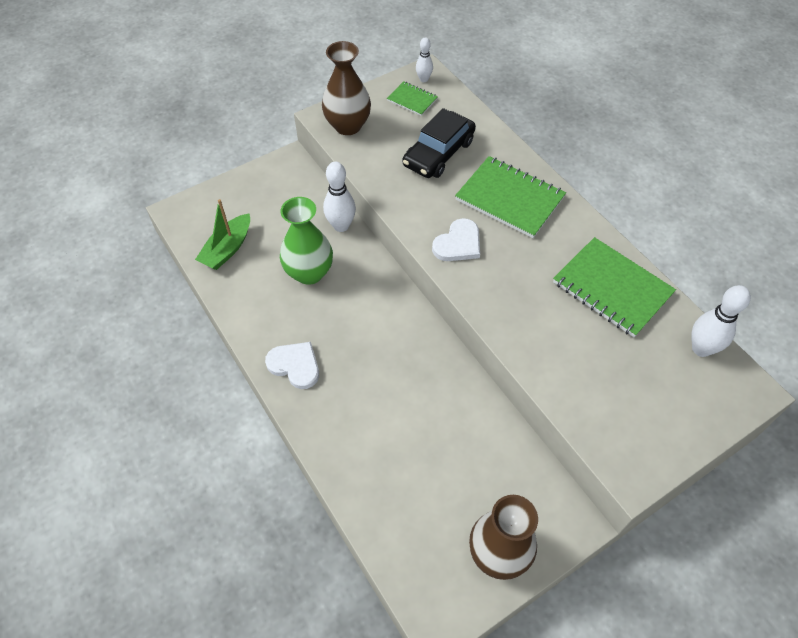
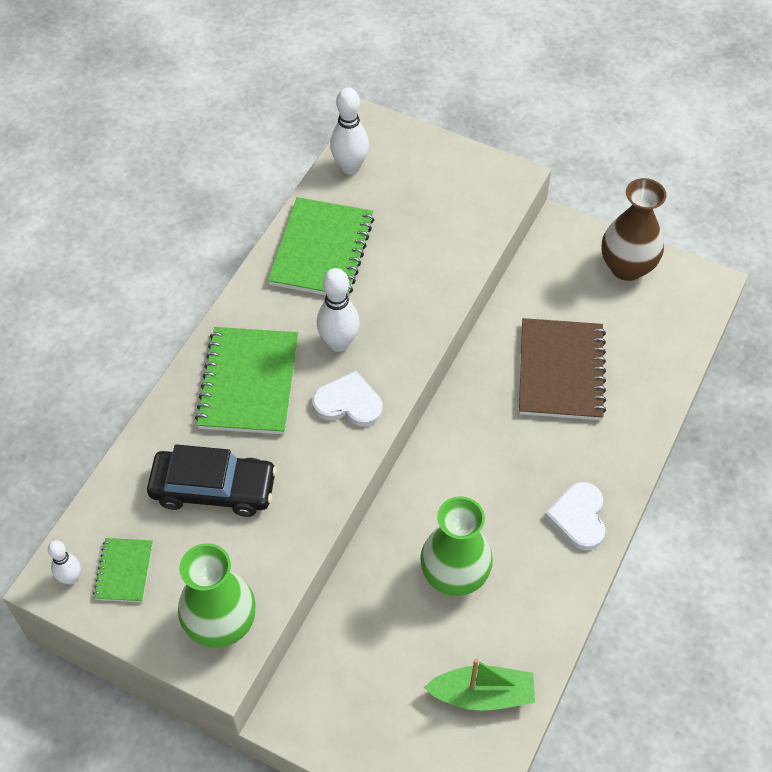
camera: 120 degrees left, 0 degrees up
(341, 226) = (362, 582): white bowling pin -> white bowling pin (339, 343)
(348, 126) = (221, 624): brown vase -> green vase
(421, 428) = (560, 371): none -> brown notebook

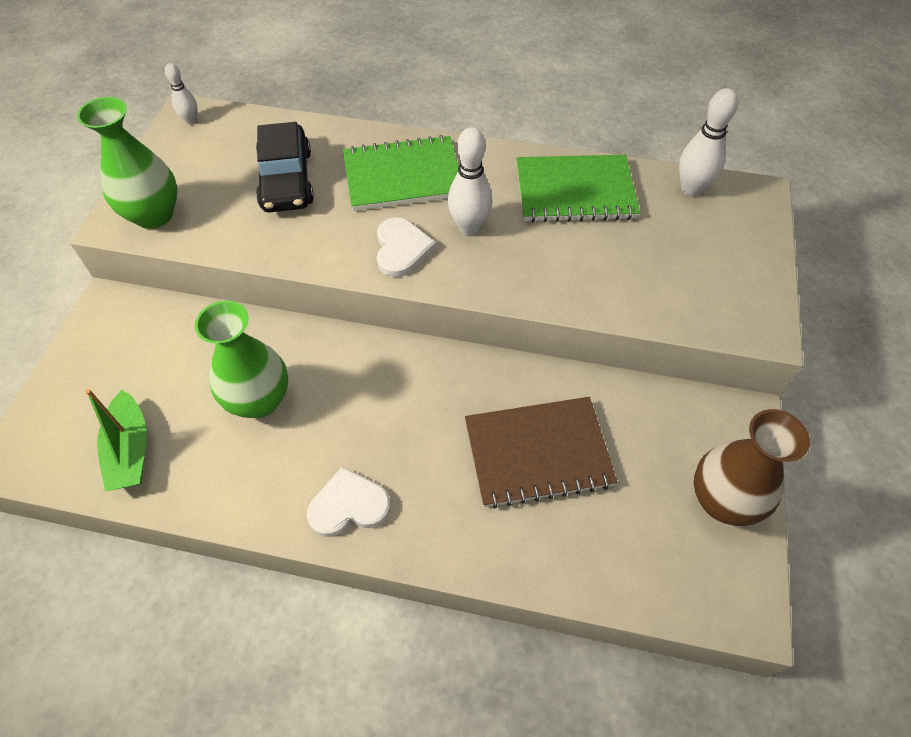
camera: 75 degrees right, 0 degrees up
(124, 571) = (200, 147): green notebook -> none

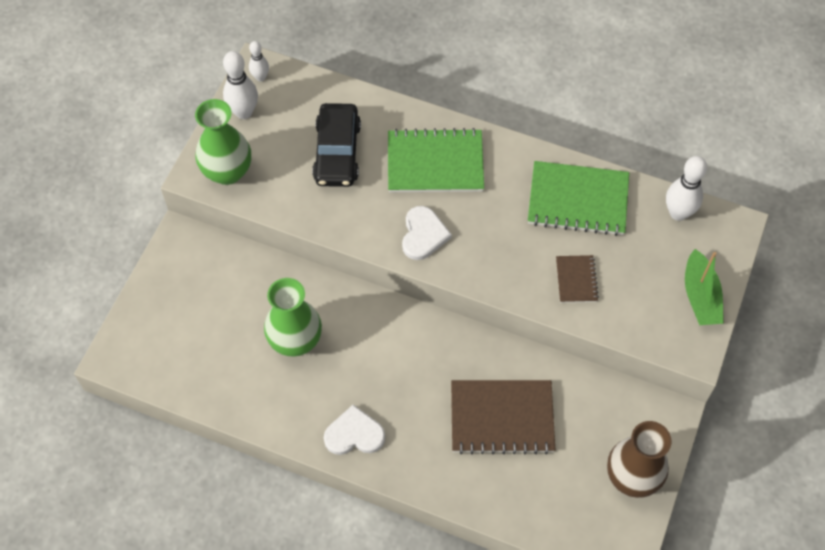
camera: 10 degrees right, 5 degrees up
(130, 450) = (197, 365): green boat -> green boat (700, 296)
(469, 227) = (482, 222): white bowling pin -> white bowling pin (244, 112)
(596, 272) = (576, 280): none -> brown notebook

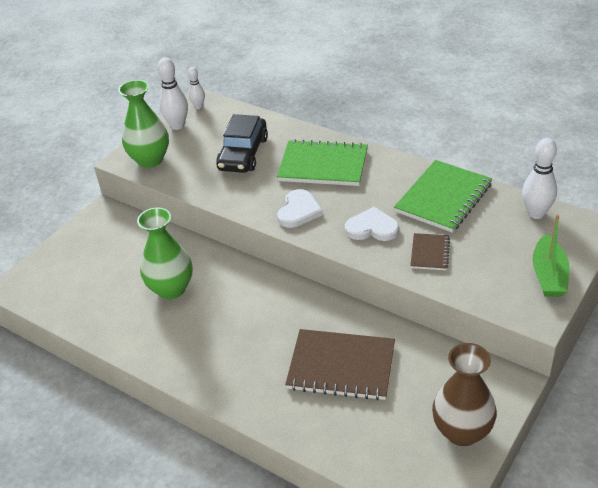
camera: 15 degrees right, 20 degrees down
(354, 434) = (199, 364): white heart -> white heart (372, 228)
(578, 200) = (443, 198): green notebook -> green notebook turned 75 degrees counterclockwise

